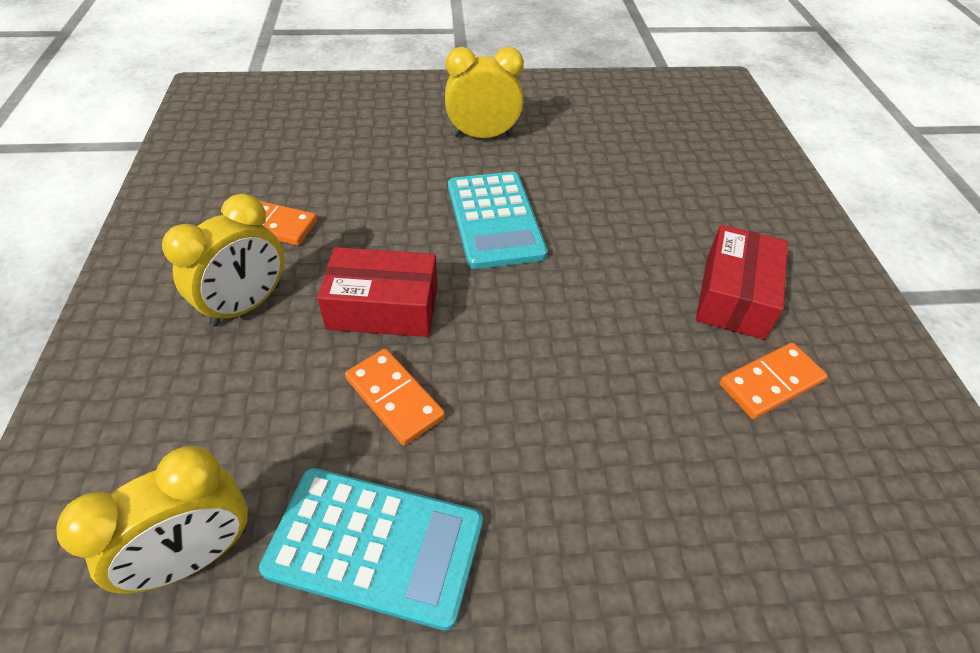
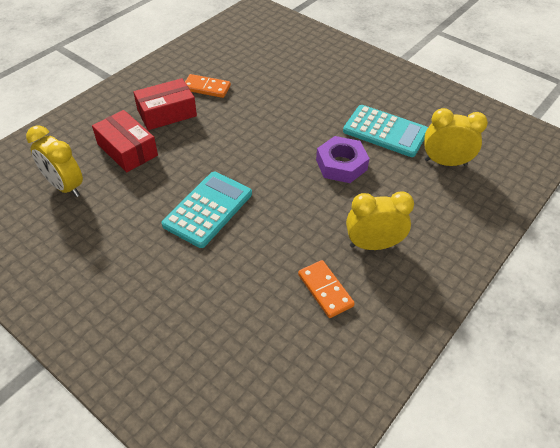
camera: 135 degrees left, 0 degrees up
(375, 545) = (385, 131): turquoise calculator -> turquoise calculator turned 150 degrees clockwise
(383, 307) = (311, 202): red box -> red box (127, 150)
(394, 398) = (341, 164): orange domino -> purple nut
(483, 136) = (132, 272): yellow clock -> yellow clock (65, 186)

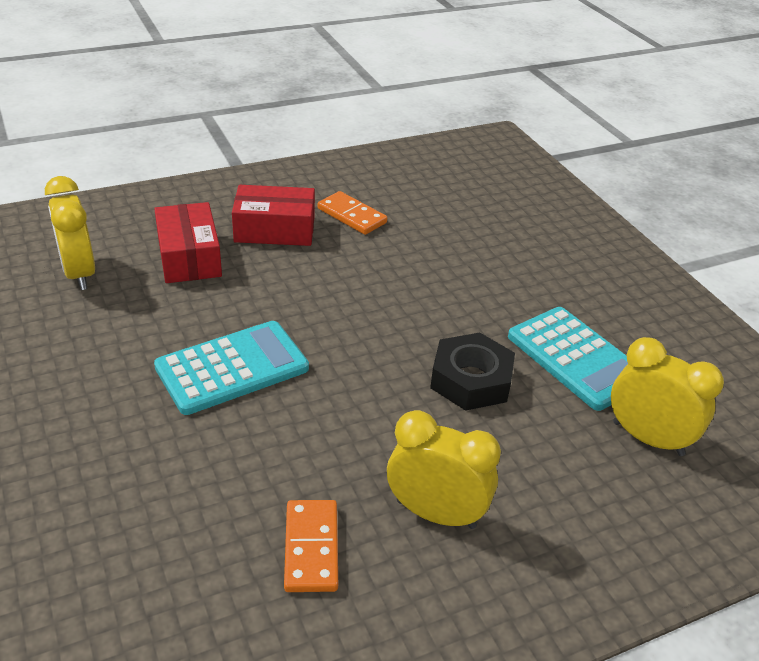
camera: 25 degrees right, 10 degrees down
(341, 164) = (471, 380): purple nut -> black nut

